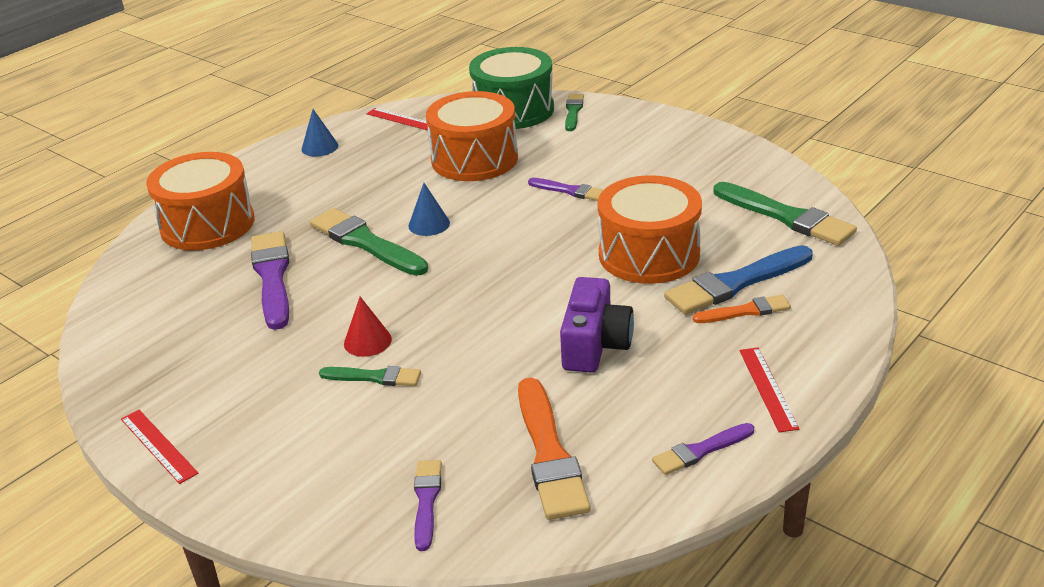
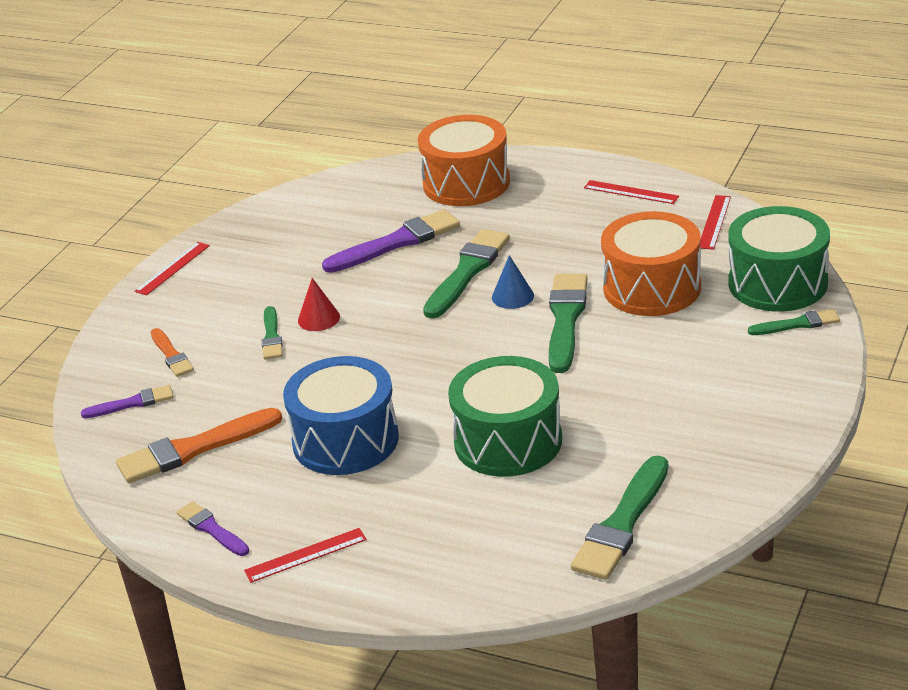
camera: 75 degrees right, 0 degrees up
(319, 147) = (631, 192): blue cone -> red ruler
(487, 203) = (565, 319): none -> green brush
(570, 191) = (613, 364): purple brush -> none
(595, 345) = (345, 440): purple camera -> blue drum
(649, 254) = (508, 441): orange drum -> green drum
(735, 283) = (474, 508): blue brush -> none
(745, 311) = (426, 522): orange brush -> orange brush (171, 355)

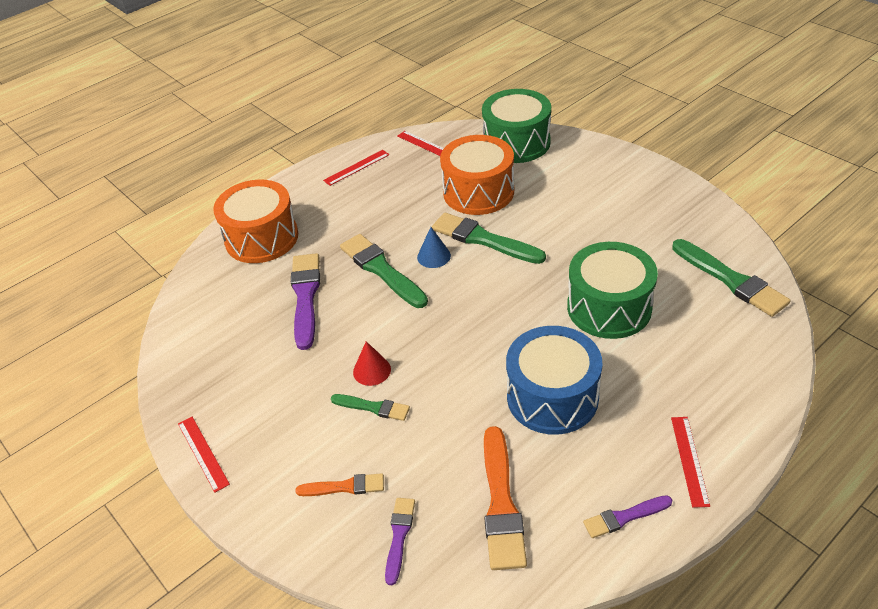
camera: 65 degrees left, 10 degrees up
(797, 324) = (565, 149): green brush -> none

